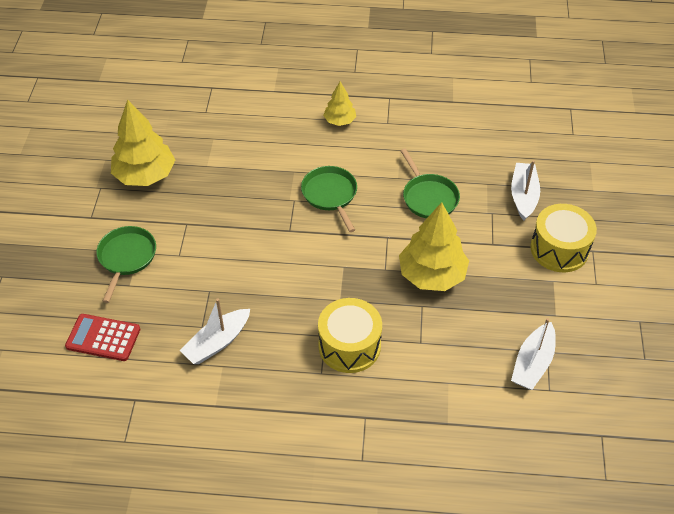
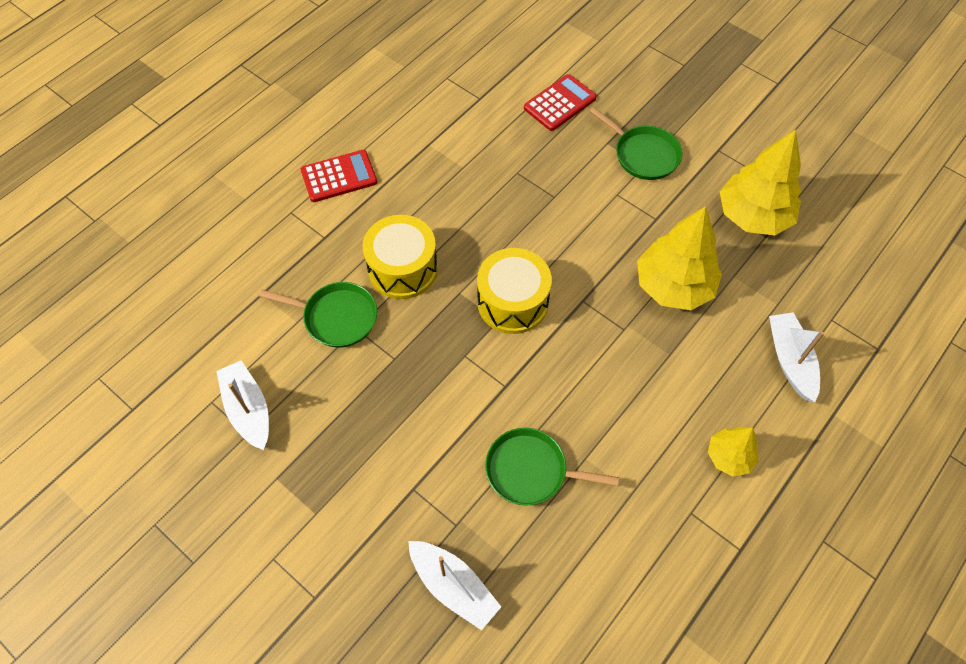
camera: 125 degrees right, 10 degrees up
(217, 342) = (490, 175): white boat -> white boat (790, 360)
(299, 449) = (339, 176): none -> red calculator
(330, 194) = (607, 369): green pan -> green pan (337, 317)
(432, 275) = (422, 394): yellow tree -> yellow tree (673, 286)
(559, 249) = (348, 559): yellow drum -> yellow drum (512, 302)

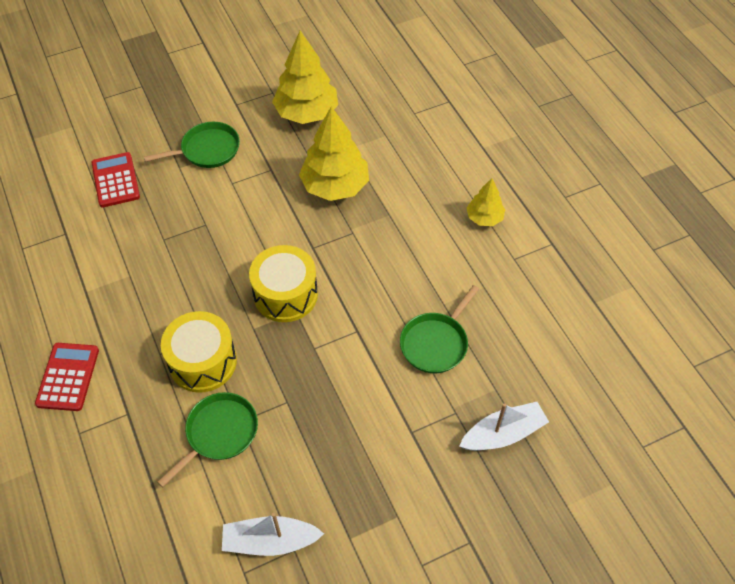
camera: 65 degrees left, 5 degrees down
(790, 360) = (432, 150): white boat -> none

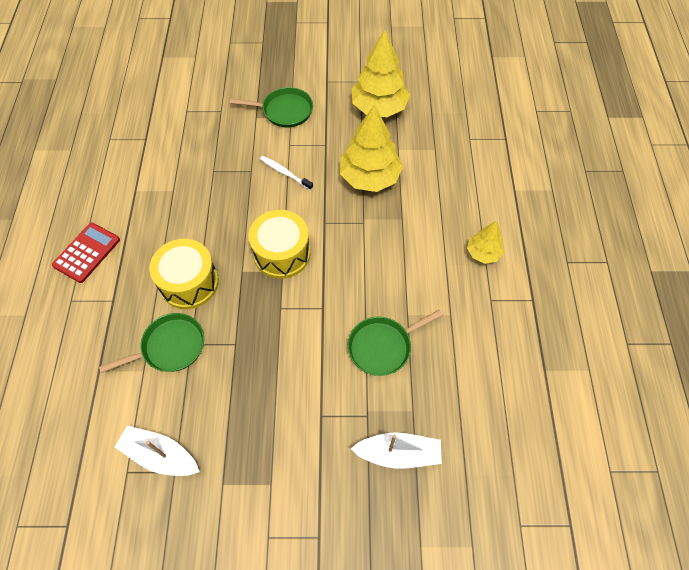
camera: 25 degrees right, 5 degrees up
(115, 180) = (203, 110): red calculator -> none
(243, 213) = (285, 173): none -> white toothbrush

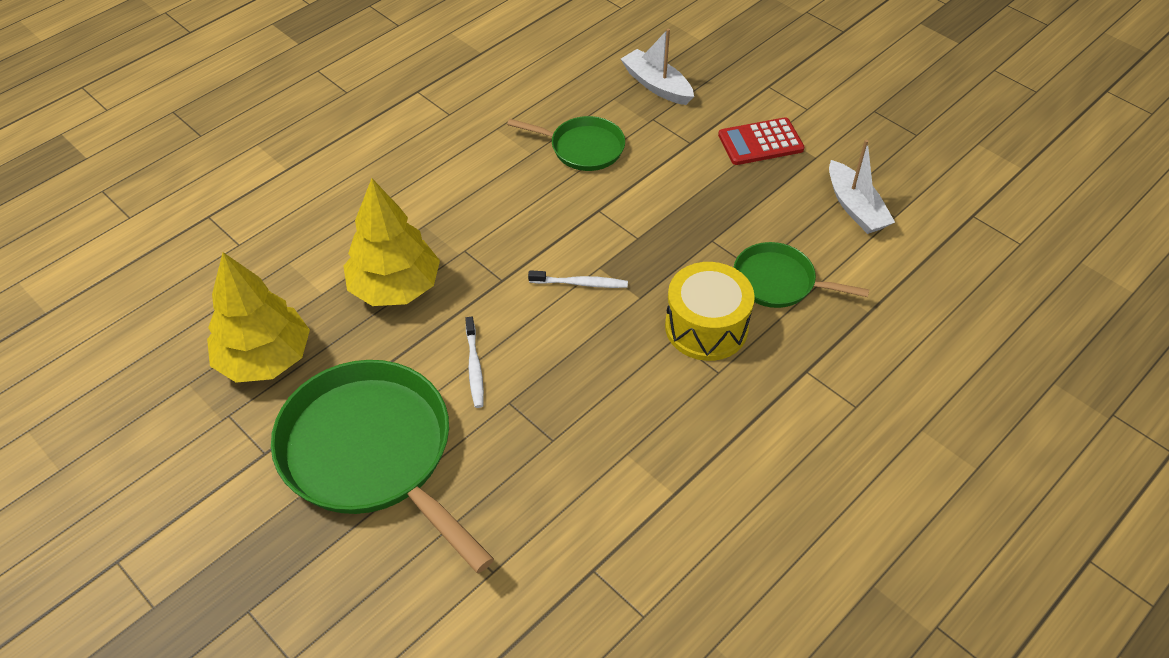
camera: 135 degrees left, 10 degrees down
(87, 253) = (799, 452): red calculator -> red calculator (760, 142)
(282, 253) = (580, 283): yellow drum -> white toothbrush
(285, 111) = (371, 453): green pan -> green pan, size x1.90
(483, 253) = (400, 146): yellow tree -> none

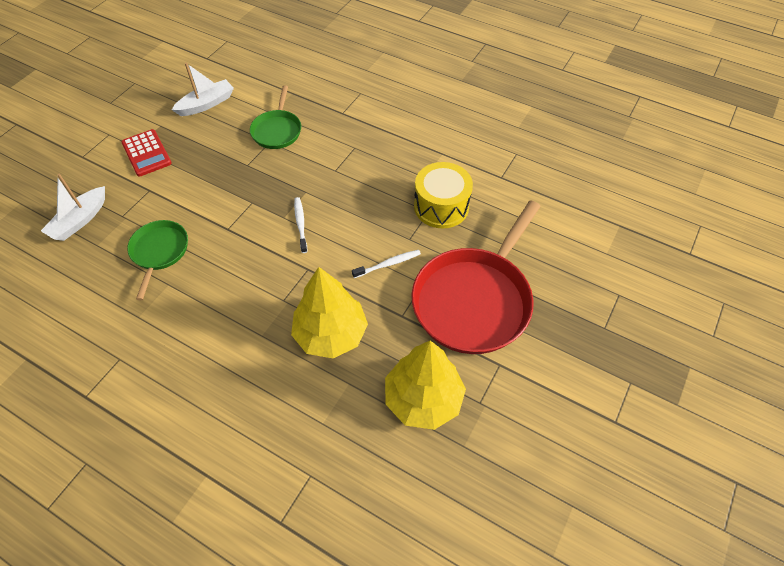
camera: 105 degrees left, 5 degrees up
(371, 453) = (474, 300): green pan -> red pan
(706, 327) = (322, 157): yellow drum -> yellow drum (441, 206)

